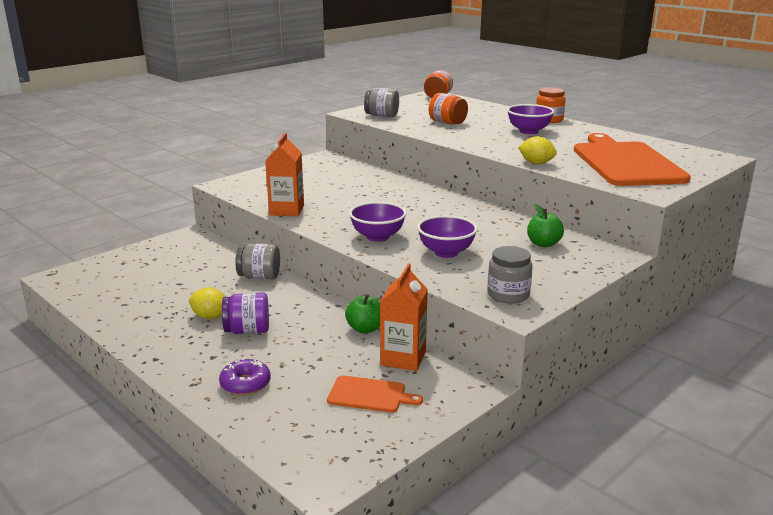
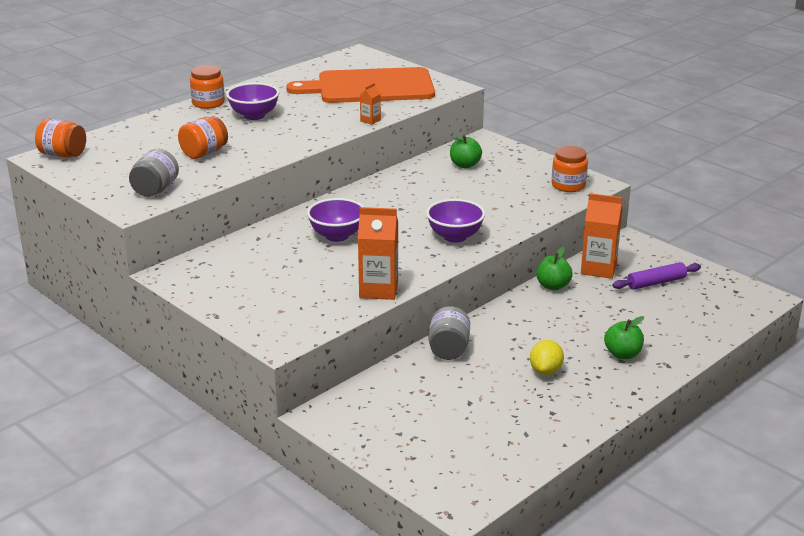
camera: 90 degrees left, 5 degrees up
(223, 358) = (622, 354): none -> green apple
(245, 384) = (659, 339): purple donut -> none
(247, 330) = (569, 346): purple jar -> none
(370, 395) = (656, 282): orange cutting board -> purple rolling pin
(446, 252) = (489, 206): purple bowl -> purple bowl (337, 236)
(508, 294) = (568, 185): grey jar -> orange jar
(536, 163) = (370, 120): yellow lemon -> orange carton

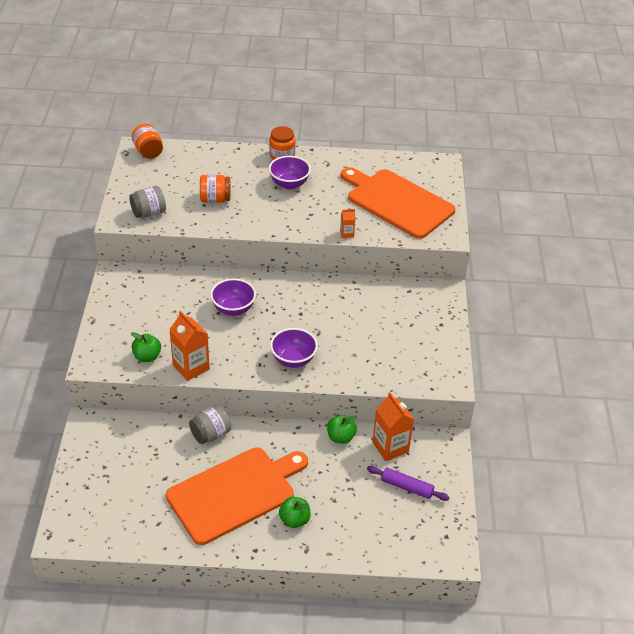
camera: 45 degrees right, 15 degrees up
(465, 165) = (396, 305): green apple -> green apple (147, 356)
(545, 371) = (235, 493): yellow lemon -> orange cutting board
(568, 185) = (431, 371): orange jar -> none

